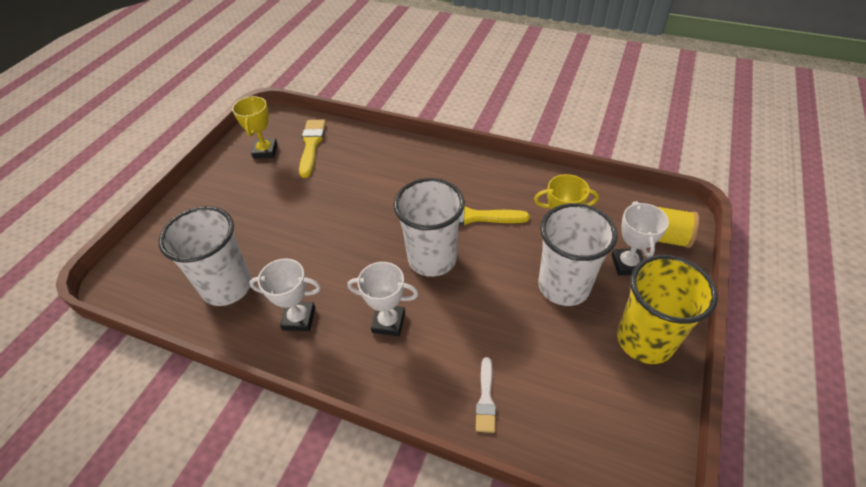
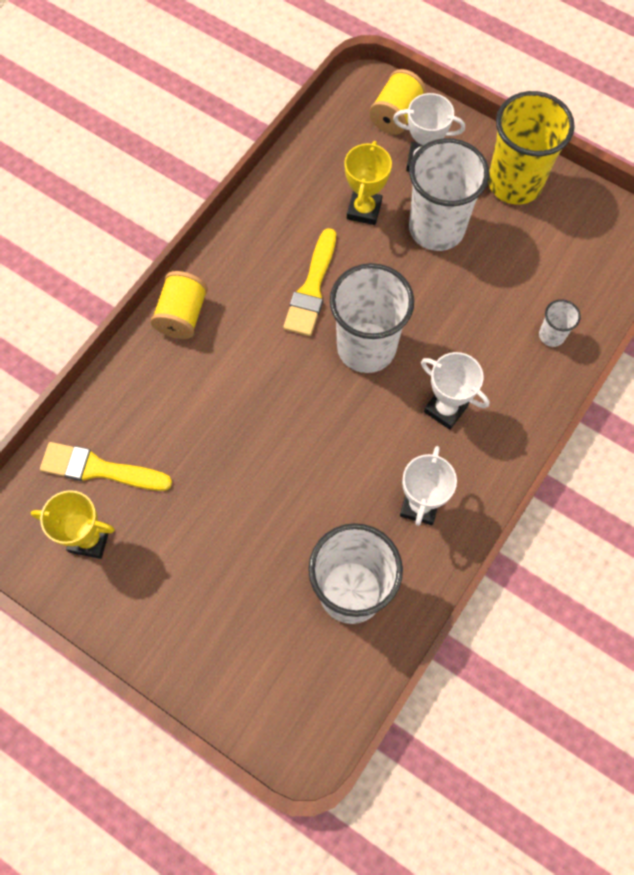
camera: 80 degrees left, 20 degrees up
(388, 322) = (445, 409): white trophy -> white trophy turned 75 degrees counterclockwise
(428, 156) = (182, 315): none -> yellow spool
(486, 399) = (551, 335): white brush -> white cup

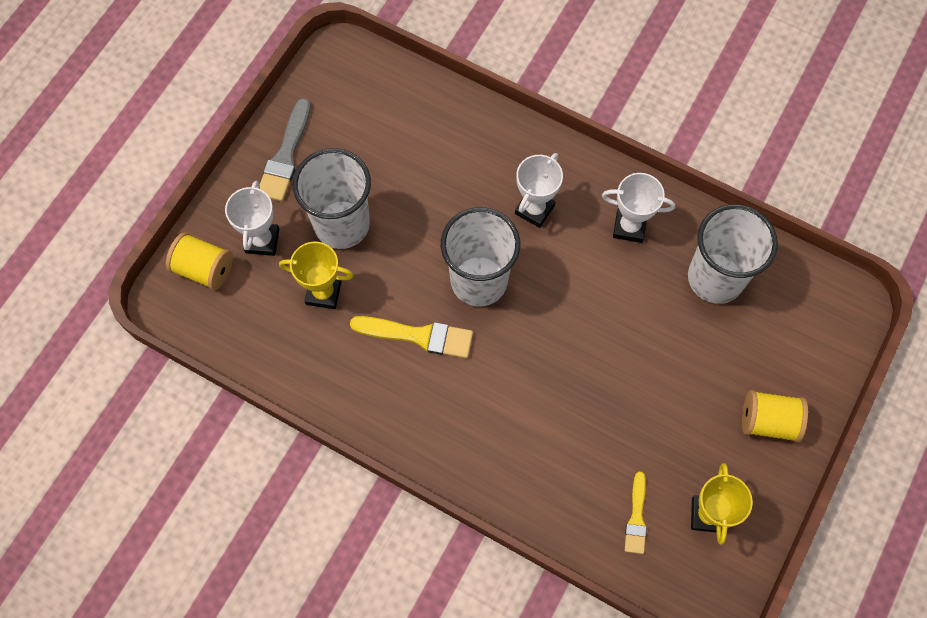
camera: 95 degrees left, 0 degrees up
(99, 469) = (636, 517): yellow brush -> yellow brush, size x0.63
(182, 315) = (460, 460): yellow spool -> yellow spool (768, 421)
(514, 183) = (286, 156): yellow cup -> grey brush
(551, 335) = (451, 124): white cup -> none

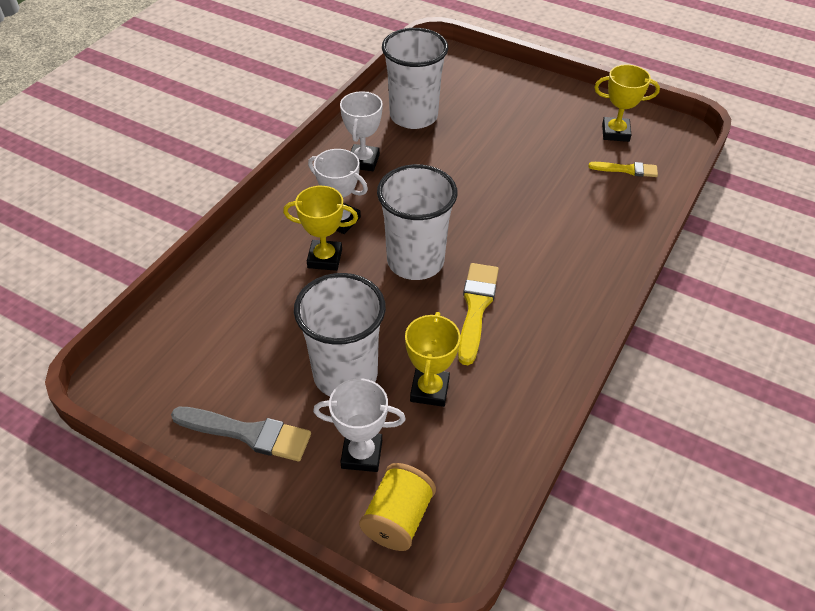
camera: 90 degrees left, 20 degrees down
(480, 198) = (325, 258): none -> yellow trophy
(768, 421) = (534, 98): yellow spool -> none

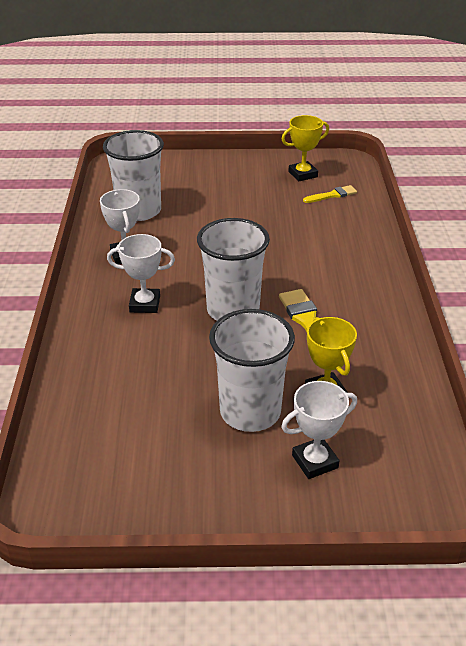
camera: 30 degrees left, 10 degrees down
(248, 433) = (208, 491): grey brush -> none
(325, 258) = (156, 336): yellow trophy -> none
(398, 518) = (383, 492): yellow spool -> none

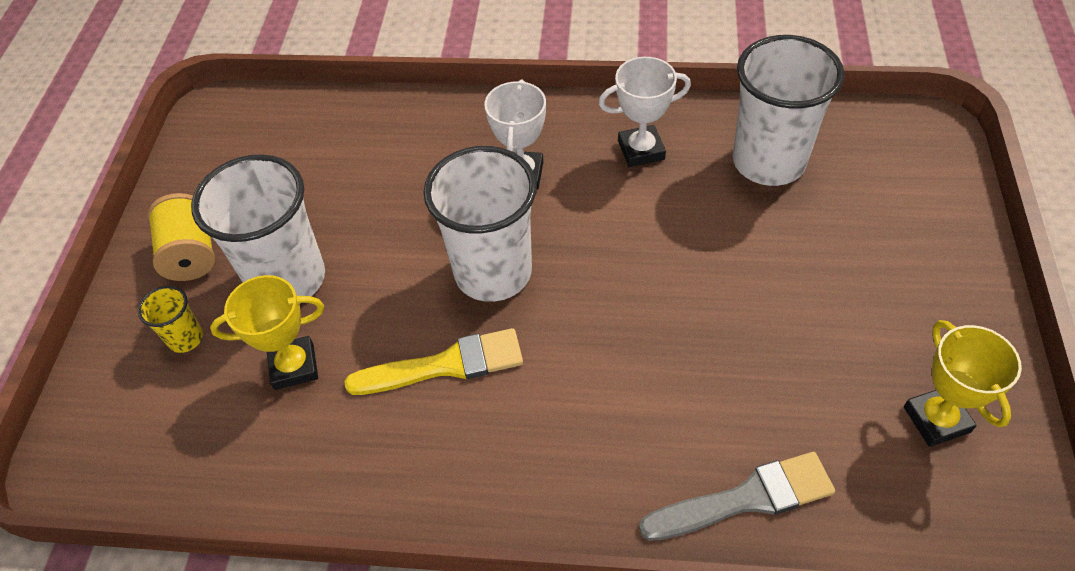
camera: 100 degrees right, 15 degrees up
(230, 480) = (191, 254): none -> yellow spool
(315, 461) = (185, 338): white trophy -> yellow cup
(332, 195) = (852, 464): yellow brush -> none
(359, 222) = (745, 498): none -> grey brush

